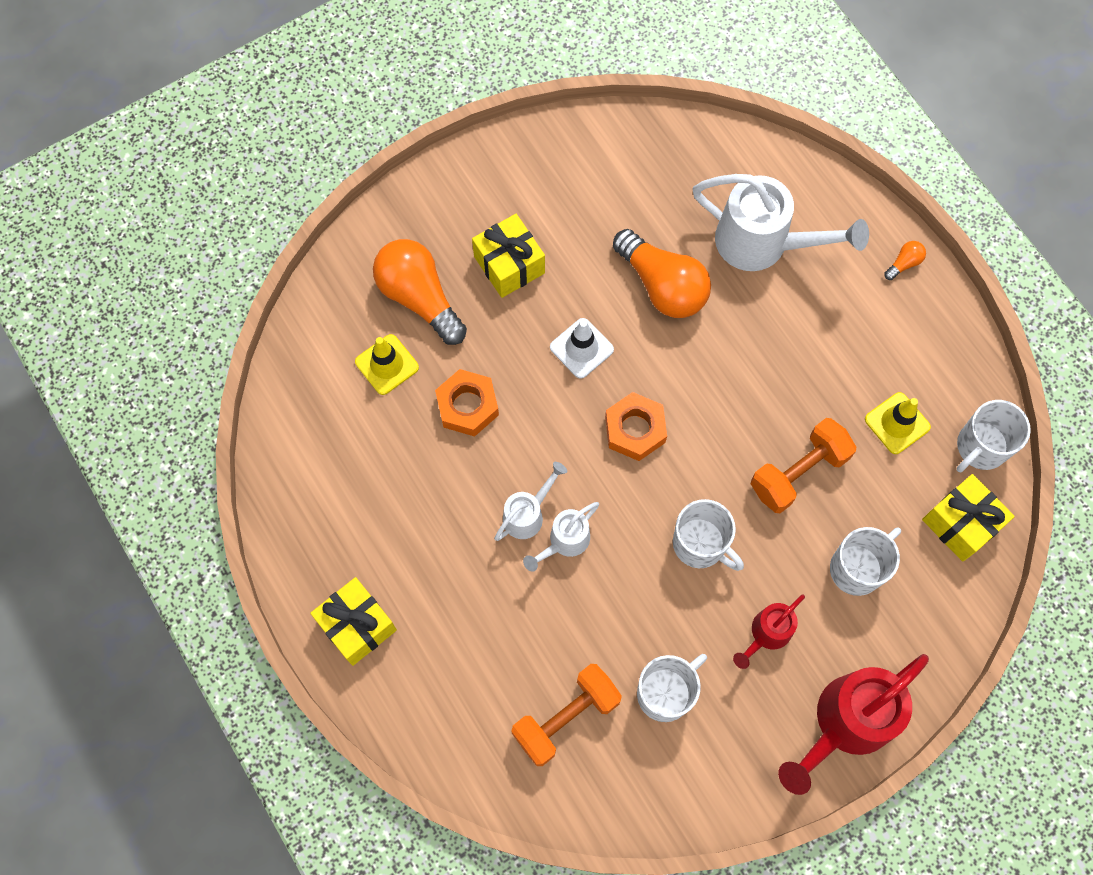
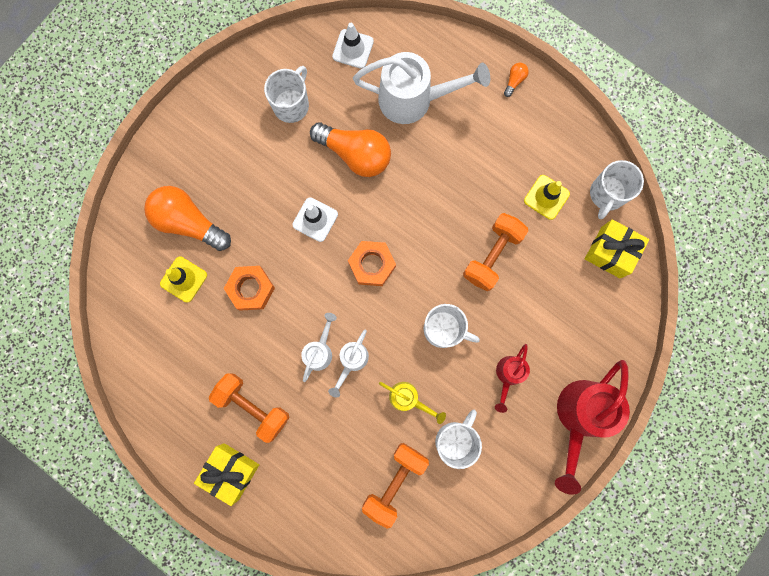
camera: 20 degrees left, 10 degrees up
(415, 554) = (253, 406): none -> orange dumbbell
(509, 265) = (243, 176): yellow gift -> none
(622, 617) = (408, 399): none -> yellow watering can
(705, 156) = (353, 49): none -> white traffic cone
(857, 568) = (553, 308): white mug -> white mug (291, 105)

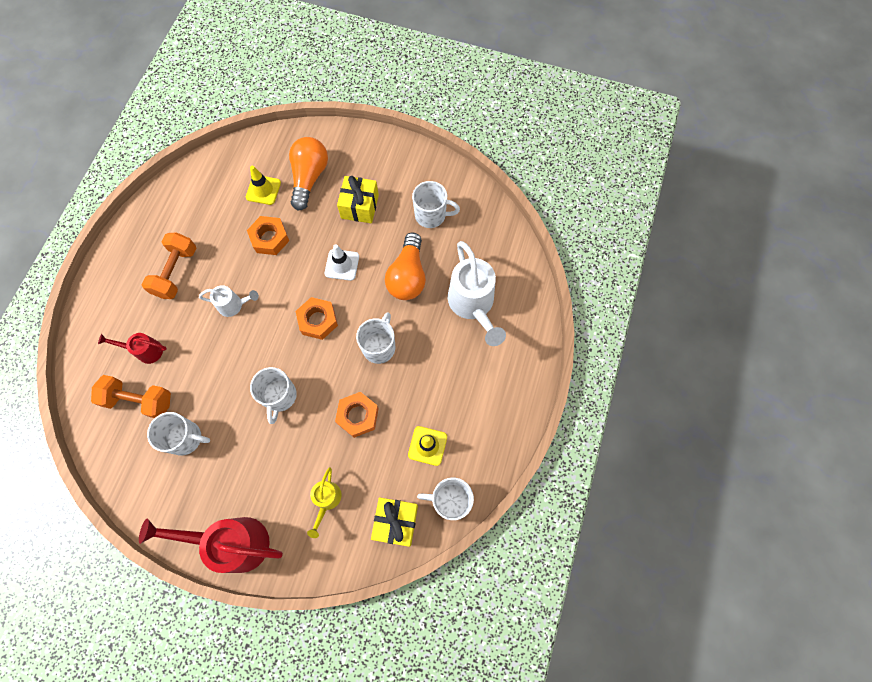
camera: 70 degrees right, 10 degrees down
(231, 471) = (121, 274): yellow gift -> yellow gift (360, 206)
(351, 361) = (232, 332): white watering can -> none
(353, 49) = (497, 243): white traffic cone -> none
(408, 399) = (212, 387): yellow watering can -> yellow watering can (326, 500)
(425, 210) = (379, 347): none -> white mug
(492, 255) = (358, 416): orange dumbbell -> orange nut
(508, 375) = (254, 465): red watering can -> red watering can (145, 351)
(514, 81) = (524, 382): orange light bulb -> none

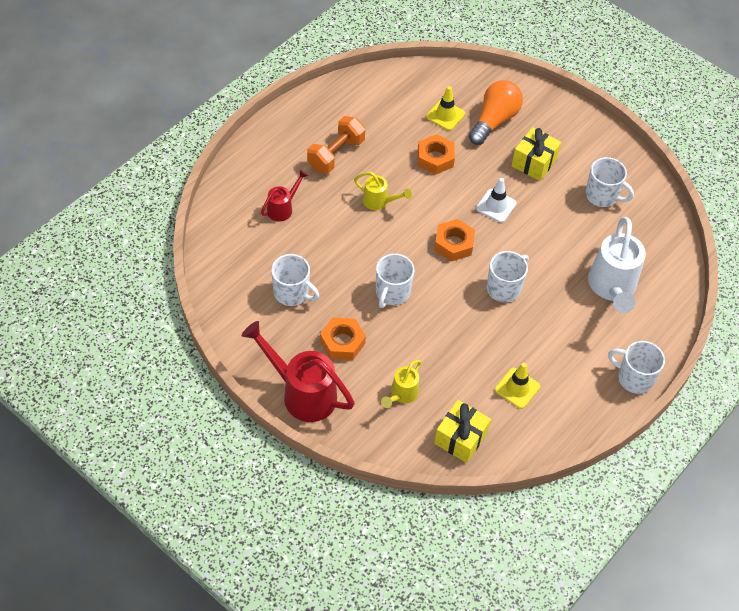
camera: 20 degrees right, 15 degrees down
(139, 400) = (262, 246): orange dumbbell -> none
(145, 351) = (283, 208): red watering can -> red watering can turned 105 degrees clockwise
(234, 305) = (379, 201): white watering can -> yellow watering can
(358, 416) = (460, 337): orange nut -> orange nut (342, 342)
(408, 276) = (557, 239): orange light bulb -> none
(450, 500) = (520, 442): white mug -> white mug (634, 378)

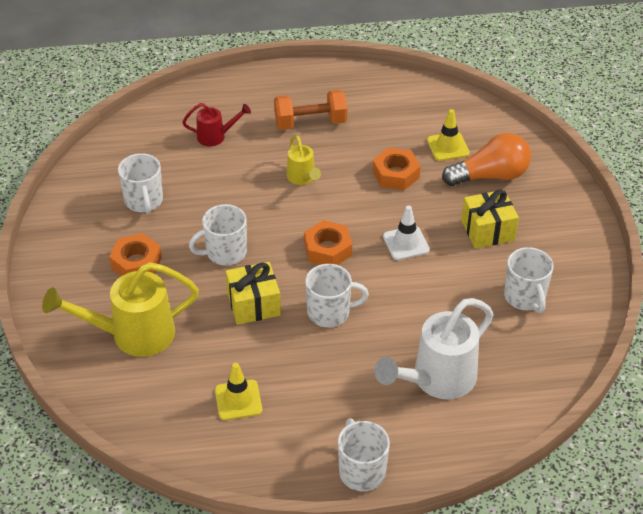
camera: 45 degrees right, 10 degrees down
(302, 393) = (57, 278): red watering can -> none
(402, 394) = (133, 335): yellow watering can -> yellow watering can, size x1.89
(460, 438) = (137, 404): yellow gift -> yellow gift (254, 304)

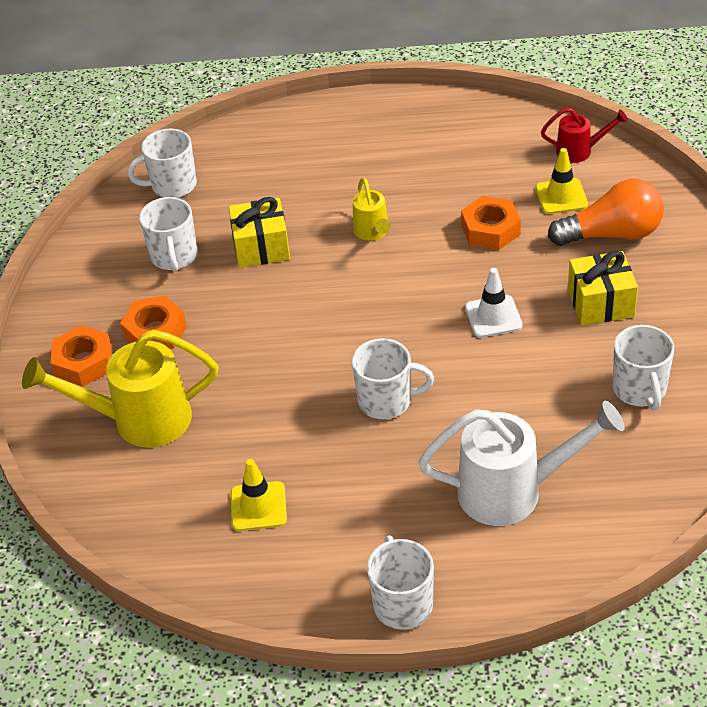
camera: 10 degrees right, 0 degrees up
(216, 136) = (271, 179): red watering can -> red watering can (579, 151)
(225, 252) = (265, 322): white mug -> white mug (172, 185)
(254, 304) = (292, 387): yellow gift -> yellow gift (261, 247)
(310, 123) = (390, 164): orange dumbbell -> none
(328, 249) = (393, 321): orange nut -> orange nut (84, 362)
(437, 380) = (513, 491): white watering can -> white watering can turned 150 degrees counterclockwise

